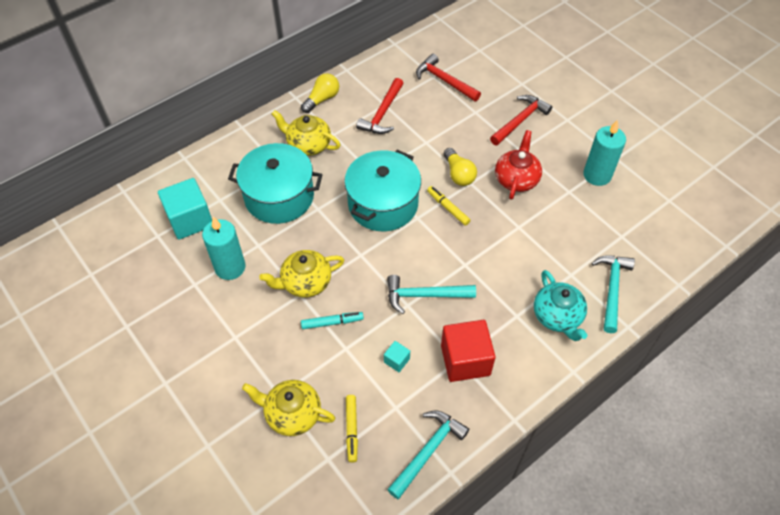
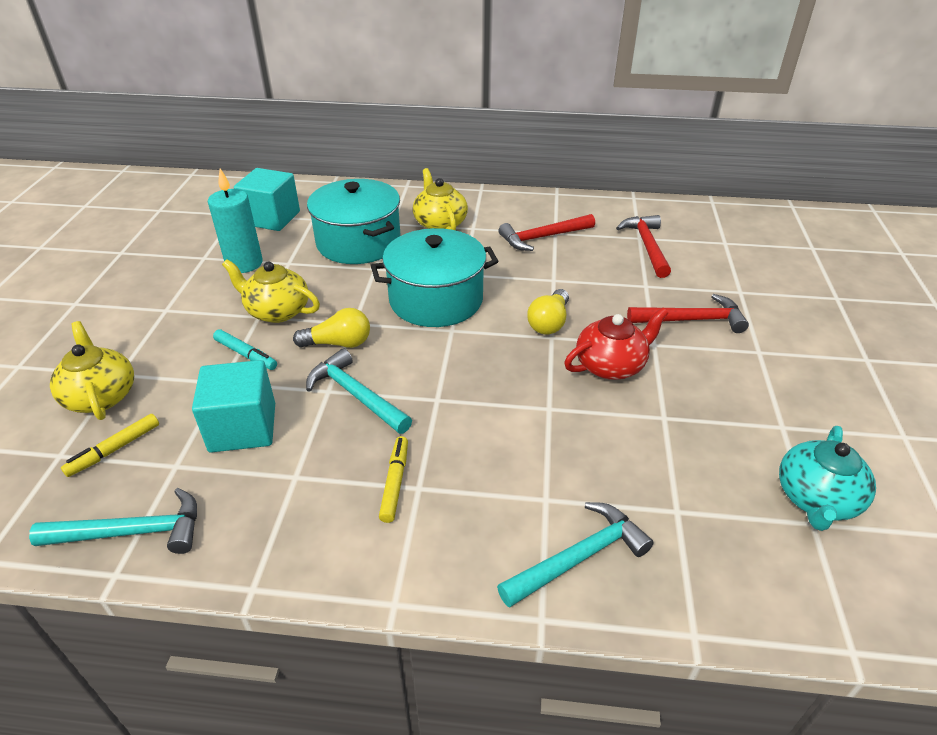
camera: 45 degrees right, 15 degrees down
(322, 99) = (502, 201): yellow light bulb -> yellow light bulb (338, 343)
(396, 360) = (243, 427): turquoise cube -> turquoise cube, size x2.21
(448, 208) = (494, 342): yellow marker -> yellow marker (395, 482)
(465, 360) = (301, 482): red cube -> none
(557, 316) = (464, 528): turquoise teapot -> turquoise teapot (816, 499)
(597, 175) = (728, 426): turquoise candle -> none

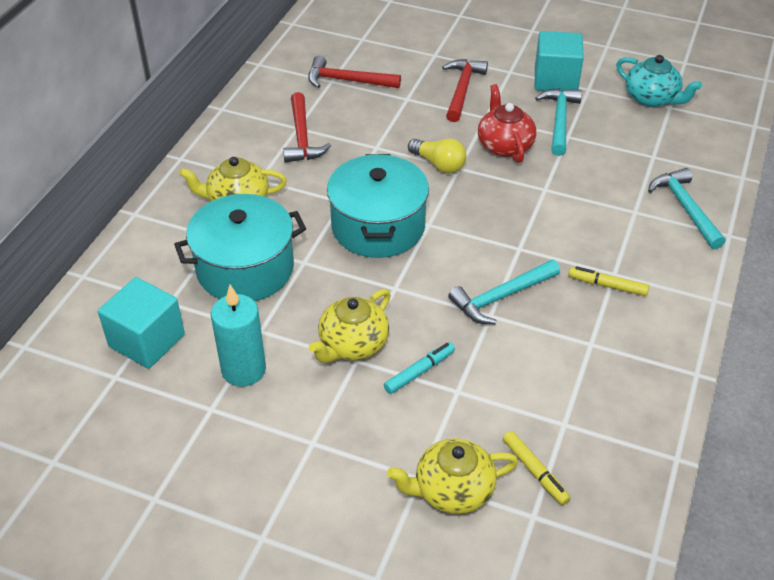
camera: 75 degrees left, 5 degrees up
(132, 532) = (636, 450): turquoise hammer -> turquoise hammer (559, 121)
(243, 427) = (525, 376): turquoise cube -> turquoise cube (555, 79)
(338, 343) = (424, 302): yellow light bulb -> none

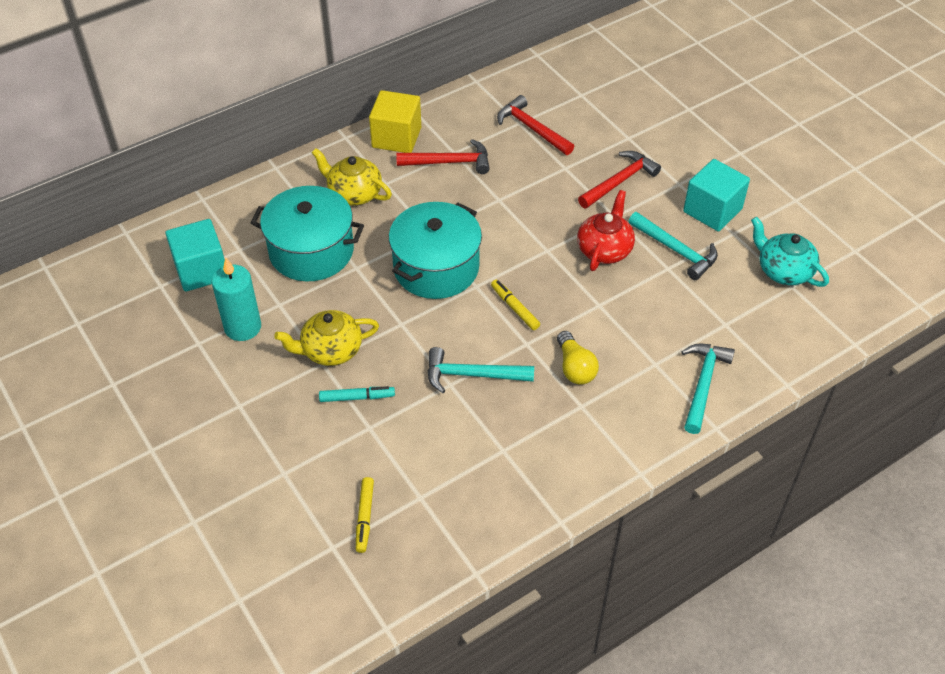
camera: 35 degrees right, 5 degrees up
(231, 138) = (396, 137): none -> yellow cube
(301, 137) = (449, 162): red hammer -> red hammer turned 120 degrees counterclockwise
(439, 164) = (534, 239): yellow light bulb -> yellow light bulb (575, 367)
(452, 490) = (296, 495): yellow teapot -> none
(559, 121) = (675, 250): turquoise hammer -> turquoise hammer turned 90 degrees clockwise
(607, 285) = (565, 412): yellow marker -> yellow marker (515, 308)
(652, 98) = (783, 270): turquoise teapot -> turquoise teapot turned 150 degrees clockwise

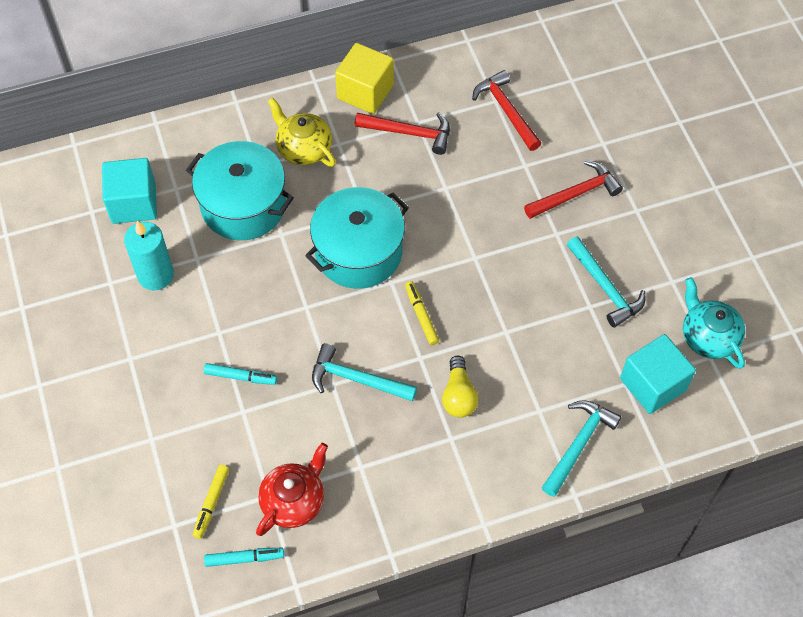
camera: 15 degrees right, 10 degrees up
(330, 350) = (230, 320): yellow teapot -> none
(415, 560) = (244, 558): none -> turquoise marker
(604, 249) = (533, 270): red teapot -> red teapot (294, 500)
(712, 210) = (660, 250): turquoise cube -> turquoise cube (653, 384)

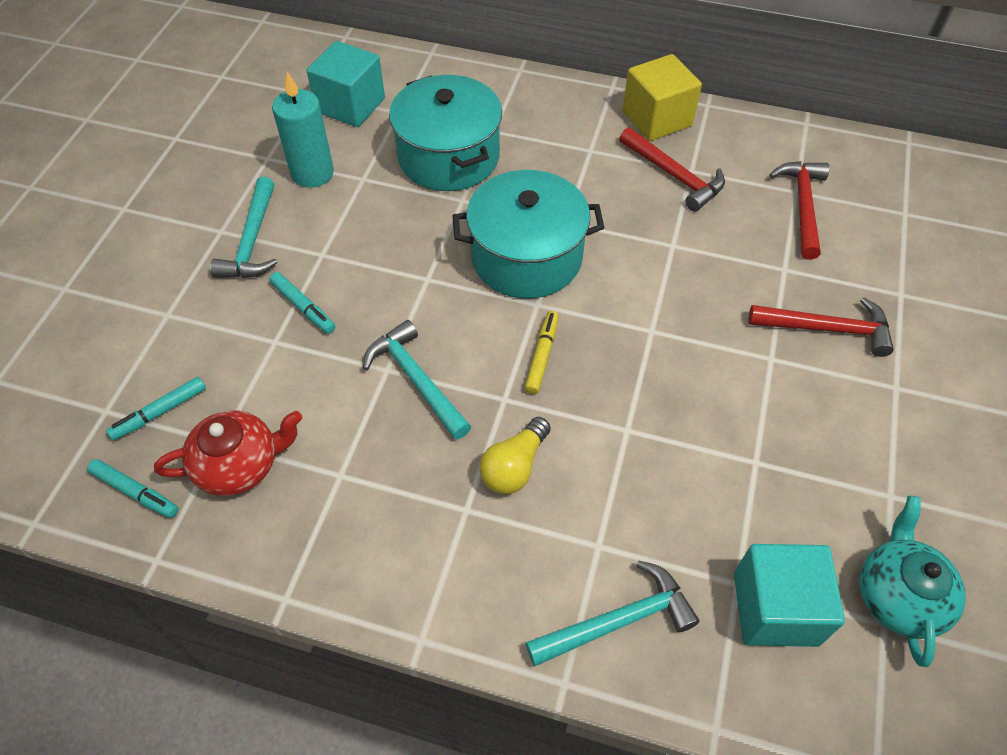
camera: 35 degrees right, 5 degrees down
(211, 503) = (160, 412): yellow marker -> turquoise marker
(303, 148) = (551, 137): yellow teapot -> none
(605, 288) = (791, 452): turquoise hammer -> turquoise hammer (251, 241)

